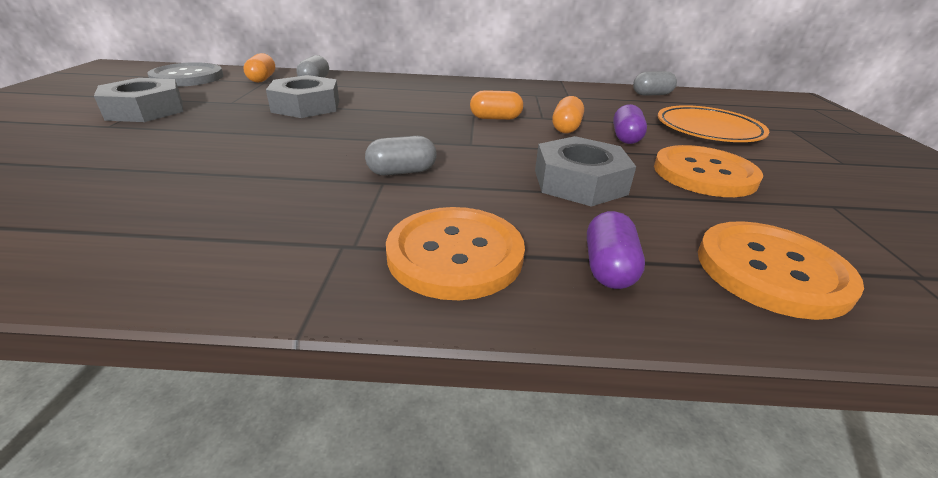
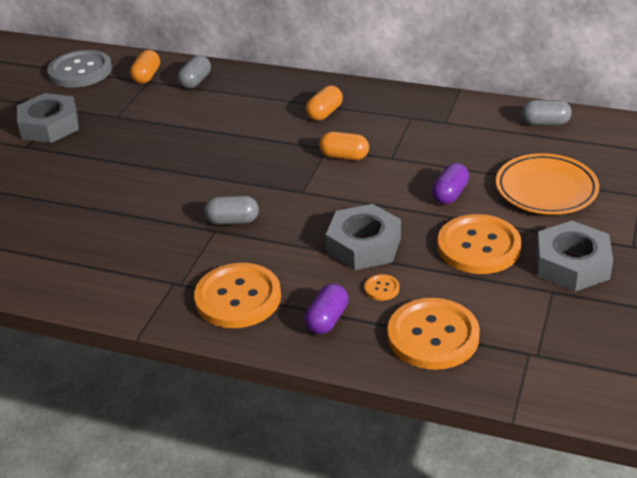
camera: 20 degrees right, 5 degrees up
(306, 106) = (179, 126): grey nut -> grey nut (572, 264)
(566, 128) = (403, 175): orange capsule -> orange capsule (324, 113)
(644, 222) = (382, 288): none -> orange button

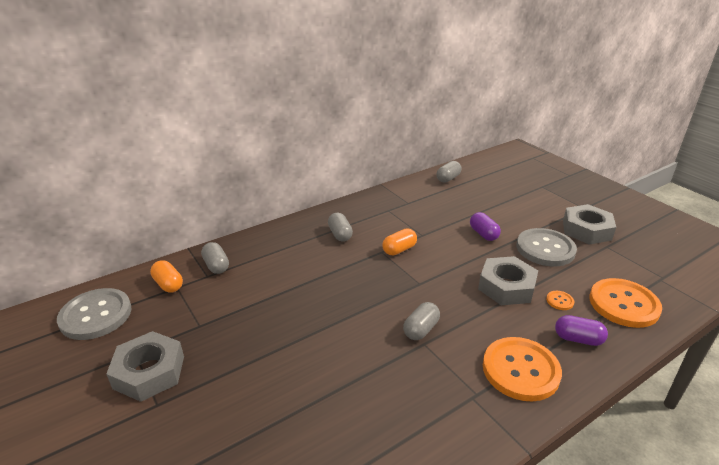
camera: 55 degrees left, 5 degrees down
(324, 113) = (340, 234): orange capsule -> grey capsule
(327, 320) = (578, 339): purple capsule -> purple capsule turned 45 degrees counterclockwise
(478, 246) = (545, 249): orange button -> grey button
(546, 189) = (510, 206): orange plate -> none

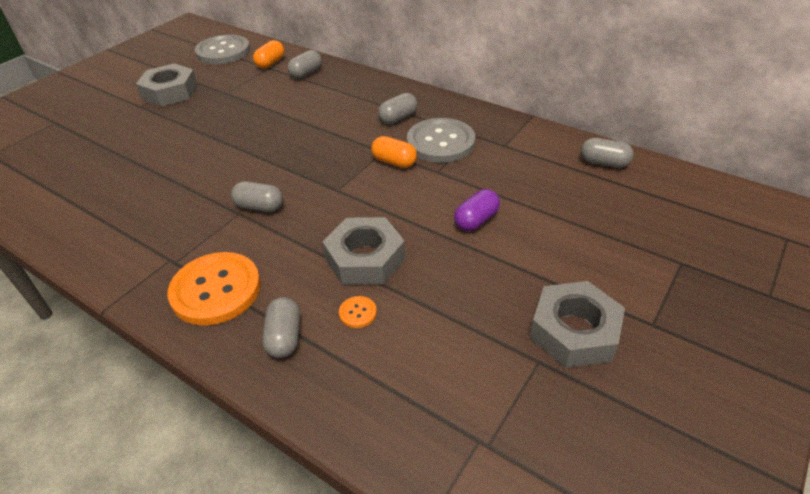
camera: 70 degrees right, 10 degrees up
(545, 249) = (480, 286): grey button -> grey button (440, 142)
(578, 339) = (284, 337): purple capsule -> grey capsule
(623, 304) = (382, 386): orange button -> none

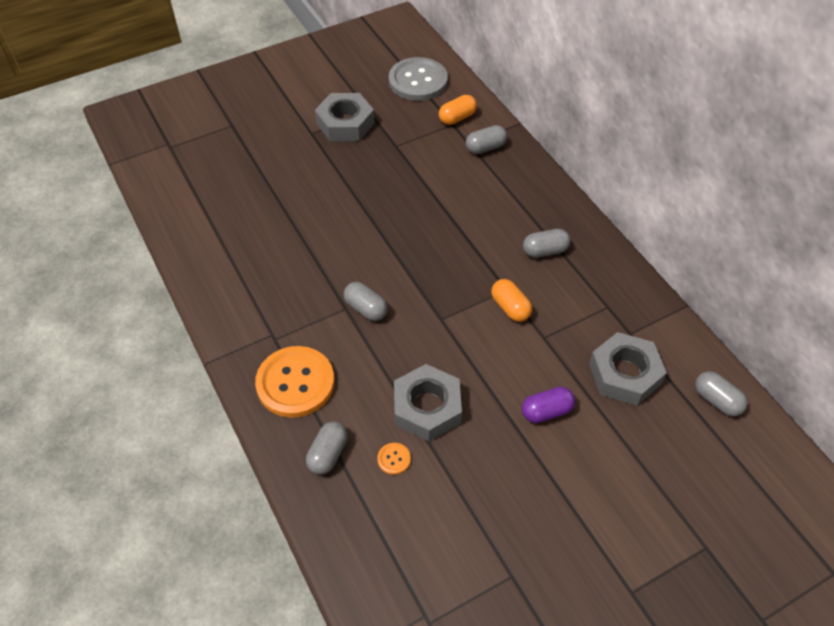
camera: 25 degrees right, 10 degrees up
(440, 142) = (568, 302): grey button -> none
(574, 331) = (559, 564): grey nut -> grey nut (624, 374)

